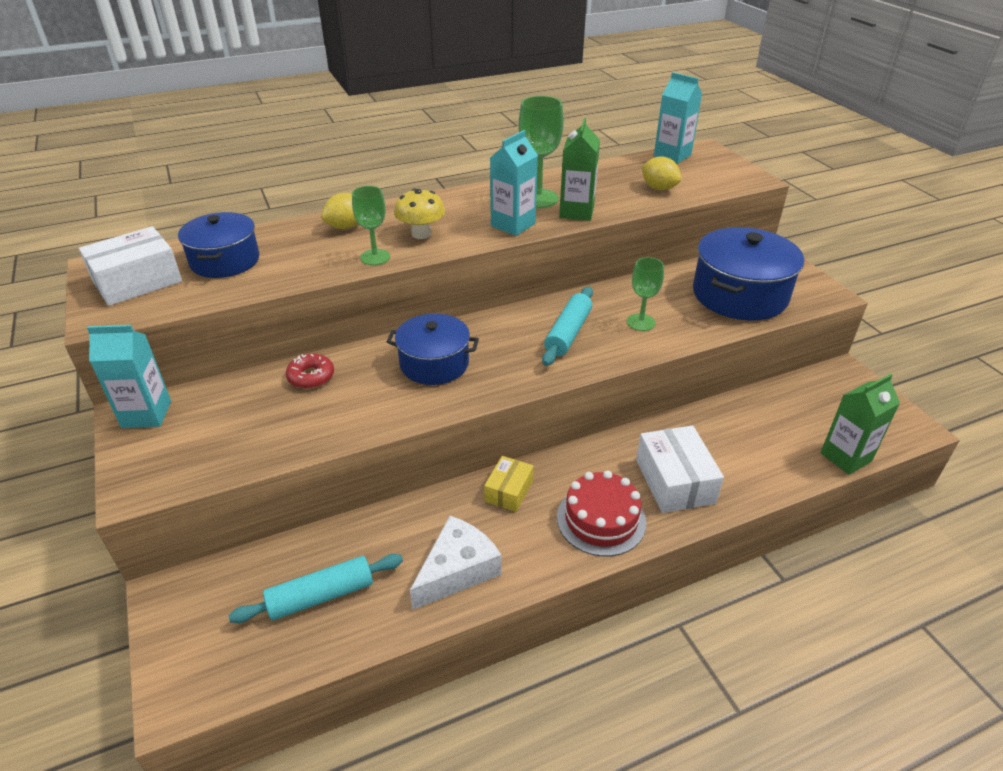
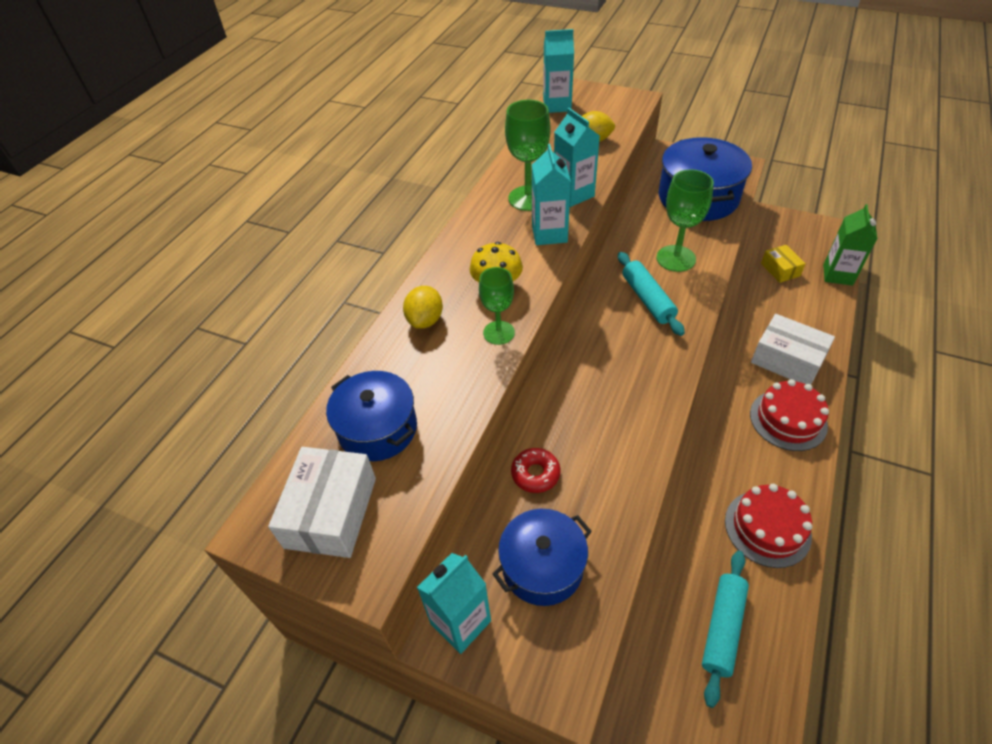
camera: 40 degrees left, 10 degrees up
(434, 364) = (603, 390): blue pot -> blue pot (542, 566)
(457, 570) = (767, 528): white cheese -> red cake
(509, 491) = (717, 446): yellow box -> yellow box (780, 270)
(576, 212) = (573, 194): green carton -> turquoise carton
(641, 322) = (676, 258): green goblet -> green goblet, size x1.54

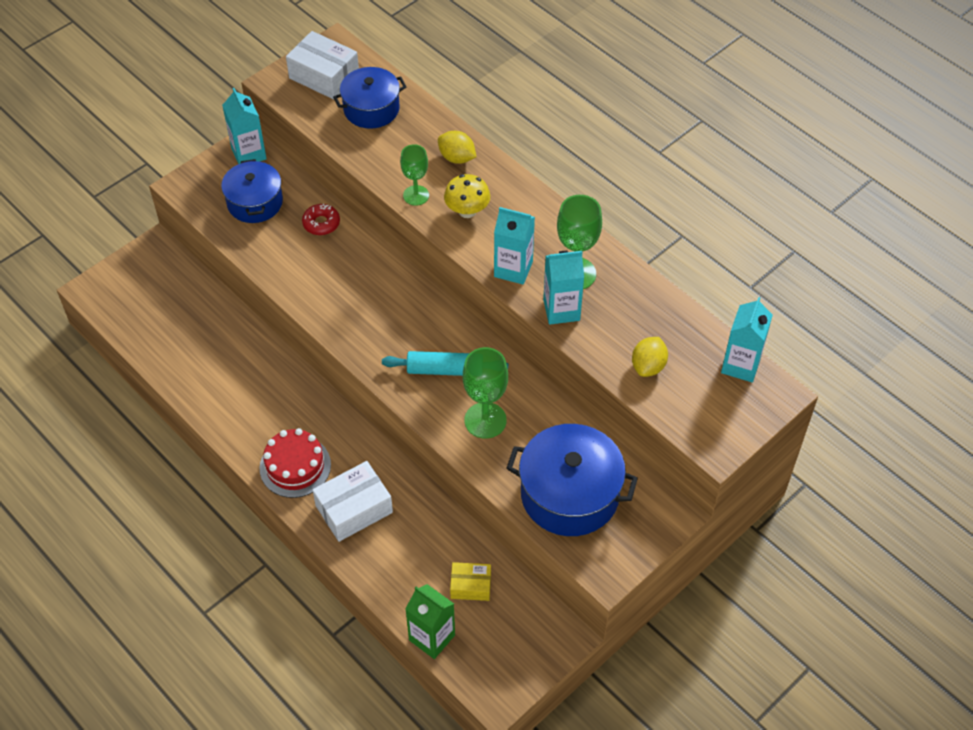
camera: 110 degrees right, 5 degrees up
(722, 628) = (177, 325): turquoise rolling pin -> none
(767, 528) = (220, 391): red cake -> none

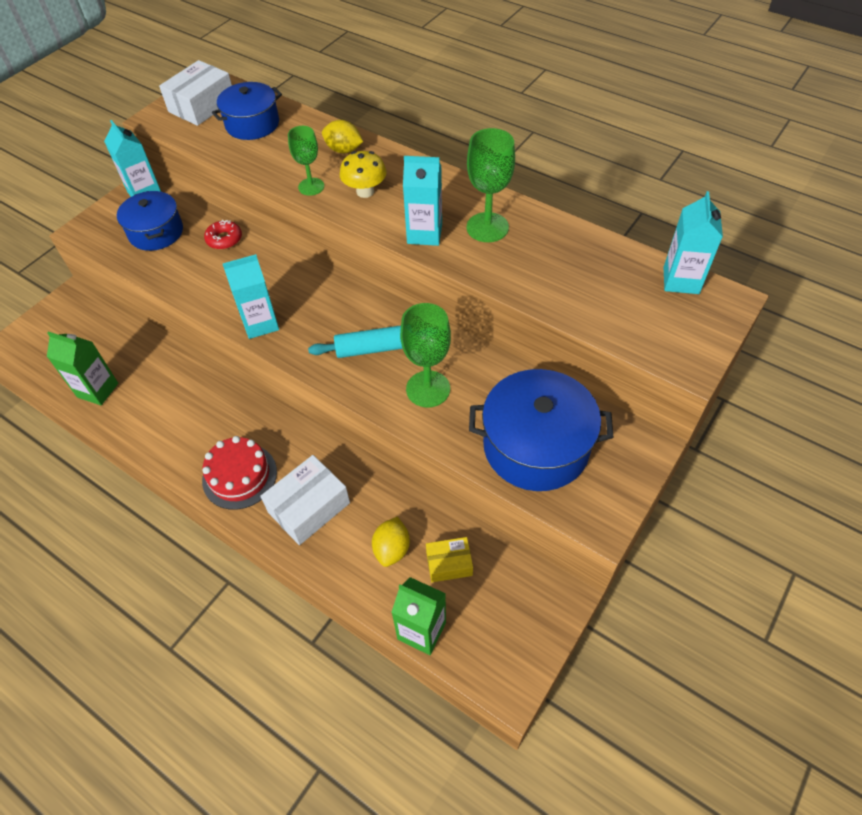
camera: 10 degrees left, 0 degrees up
(172, 354) = (98, 390): none -> green carton
(324, 76) = (202, 105): white box -> white box turned 75 degrees counterclockwise
(561, 310) = (484, 262): turquoise carton -> turquoise carton (260, 323)
(648, 366) = (589, 298): yellow lemon -> yellow lemon (392, 549)

